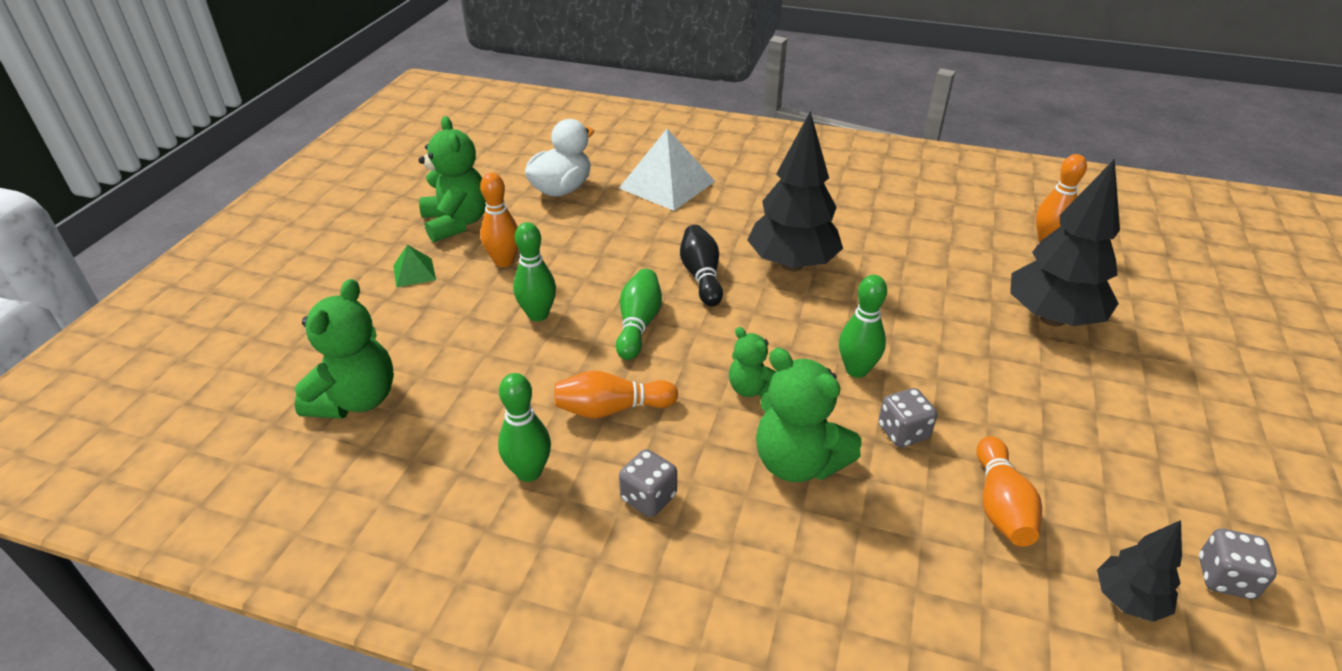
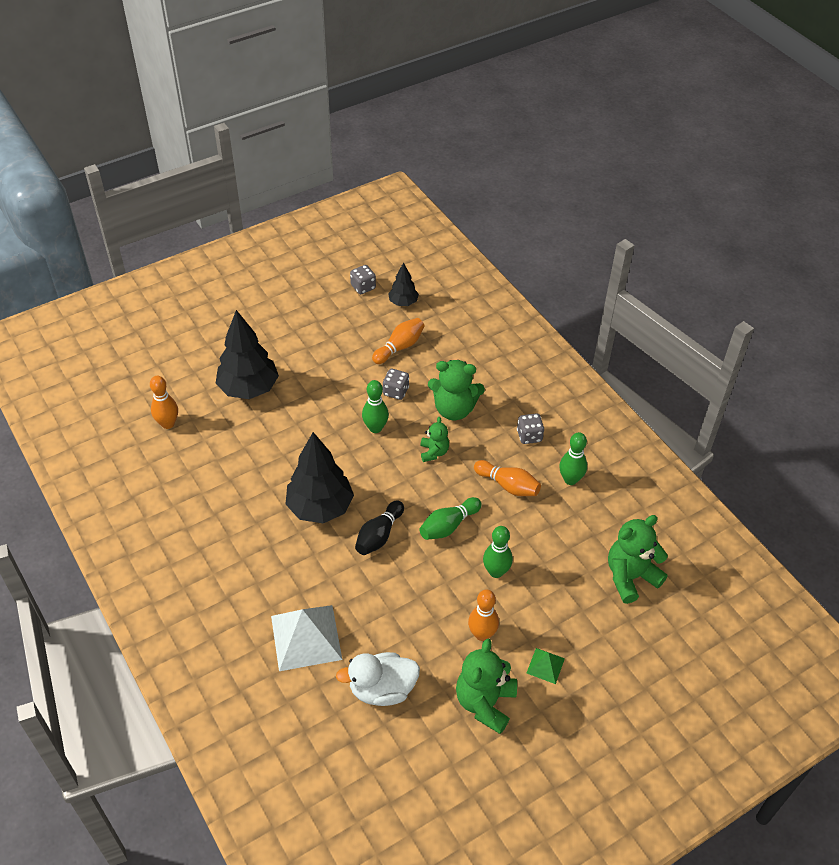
camera: 140 degrees left, 10 degrees up
(798, 462) = (454, 409): green teddy bear -> green teddy bear turned 105 degrees clockwise

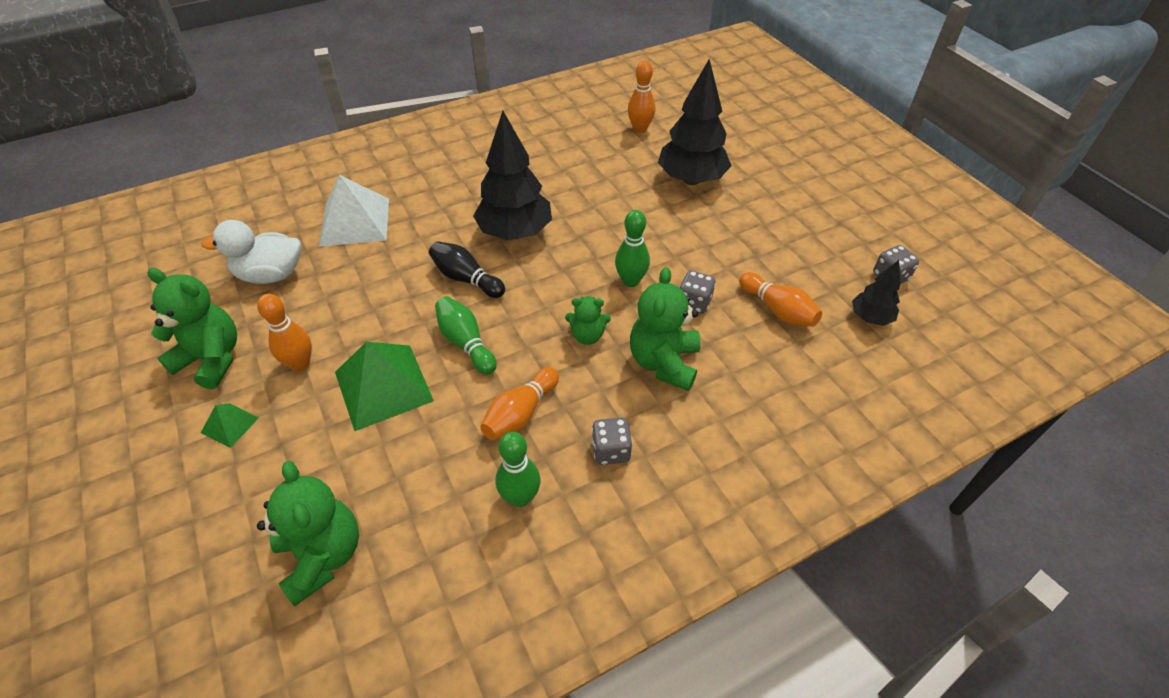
camera: 95 degrees right, 0 degrees up
(382, 689) = (271, 274): white duck -> white duck turned 90 degrees counterclockwise
(496, 572) = (383, 386): green bowling pin -> green pyramid

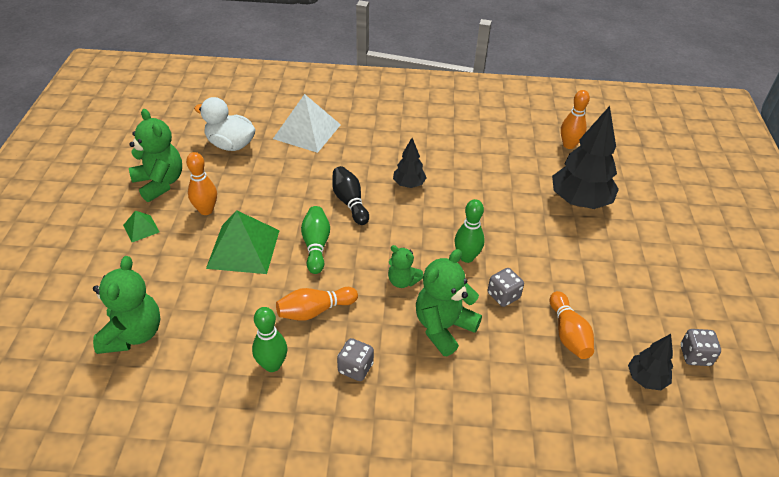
camera: 30 degrees right, 5 degrees down
(515, 232) = (409, 184): black tree -> black tree, size x0.53

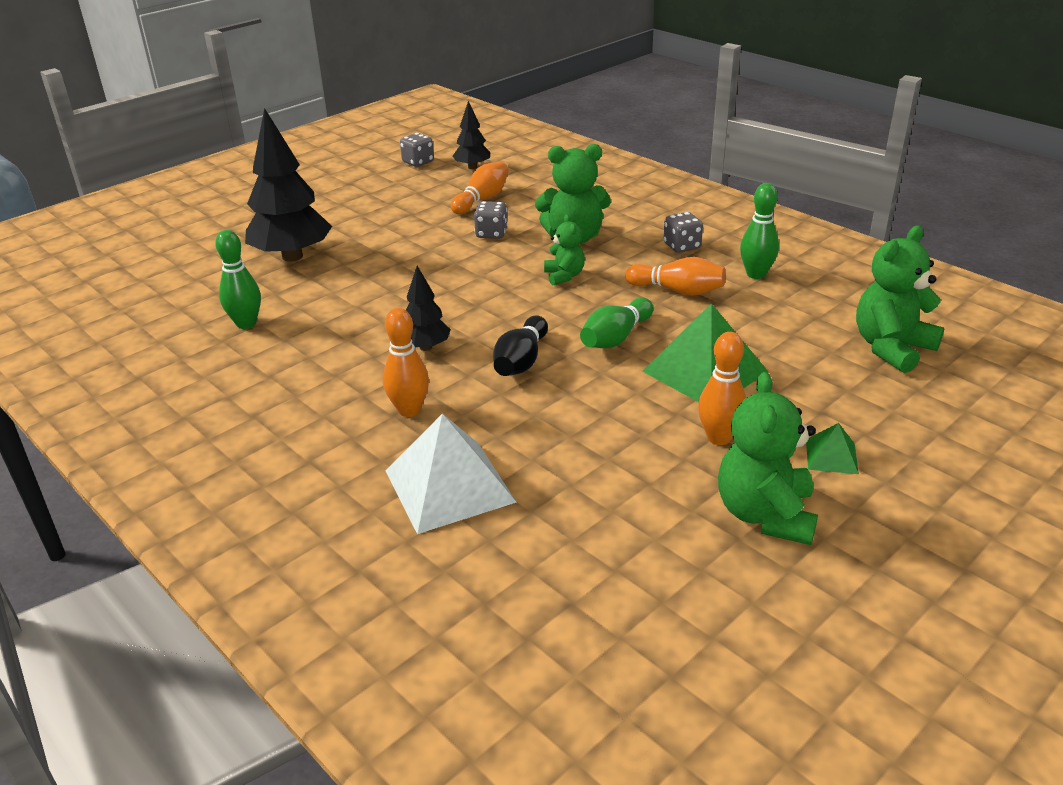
camera: 135 degrees left, 10 degrees down
(230, 145) = (595, 527): white duck -> none
(466, 257) = (477, 266): green bowling pin -> green bowling pin (246, 323)
(569, 145) = (183, 301): orange bowling pin -> orange bowling pin (409, 410)

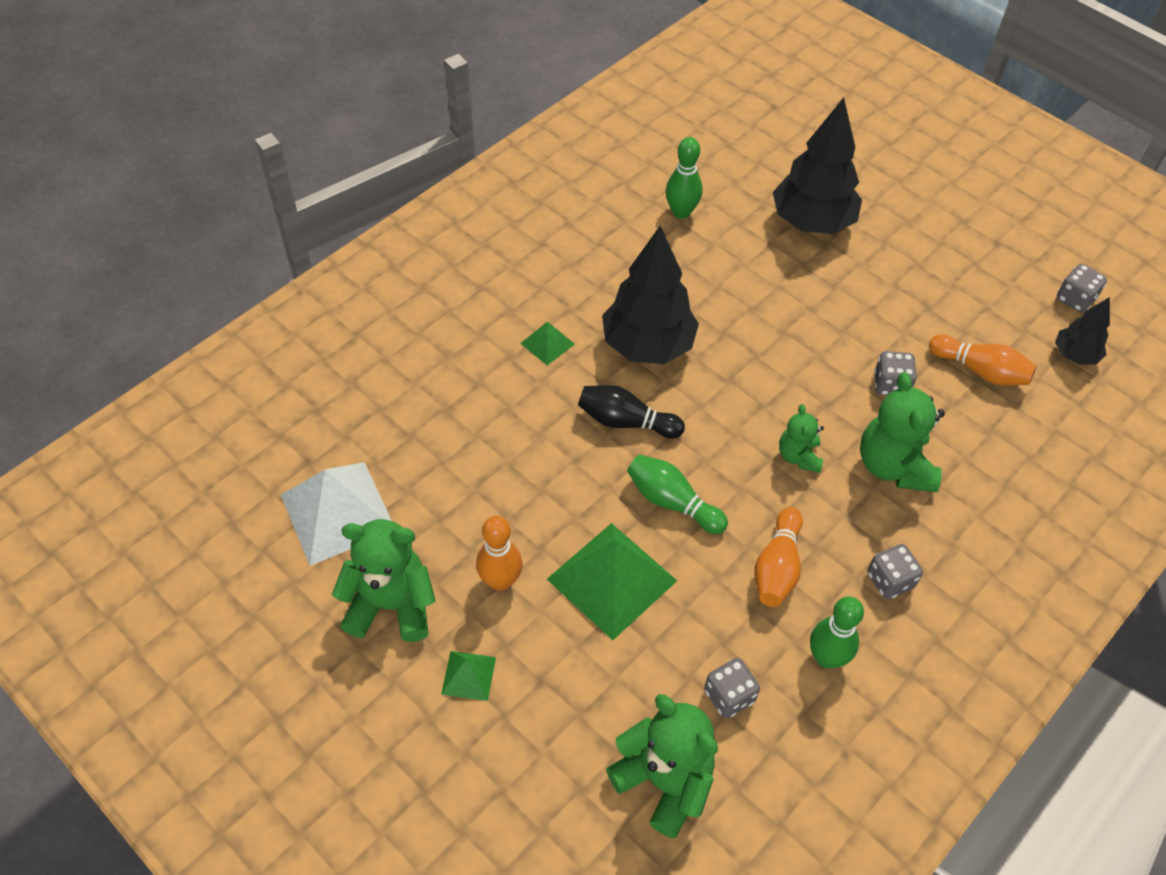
camera: 85 degrees right, 20 degrees up
(409, 410) = (547, 343): orange bowling pin -> green pyramid
(425, 347) = (647, 345): black tree -> black tree, size x1.90
(449, 486) = (445, 379): white pyramid -> white pyramid (337, 512)
(564, 276) = (799, 456): green teddy bear -> green teddy bear turned 105 degrees clockwise
(803, 316) = (729, 696): none -> grey dice

